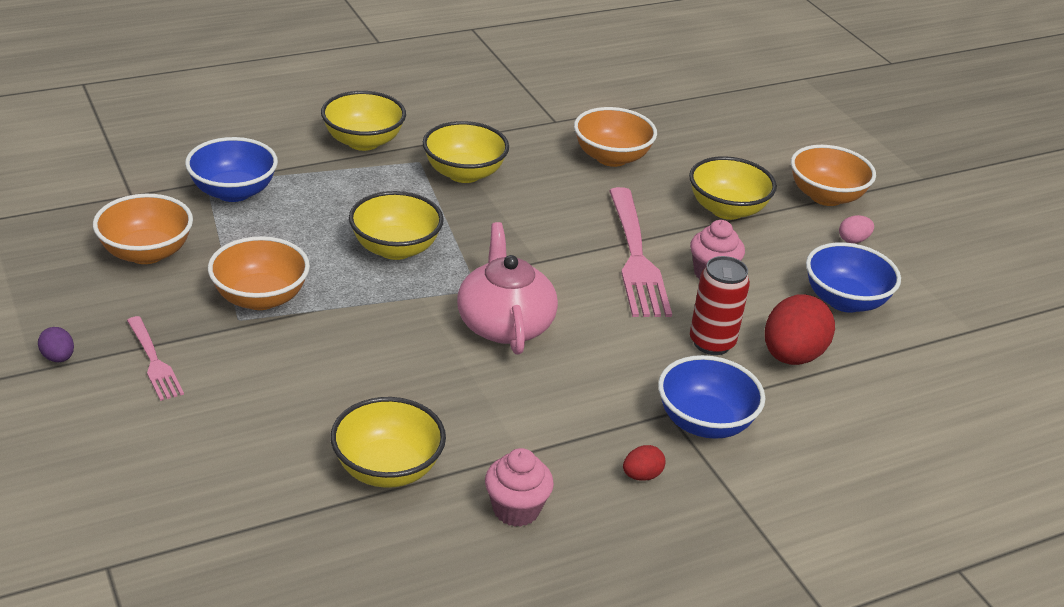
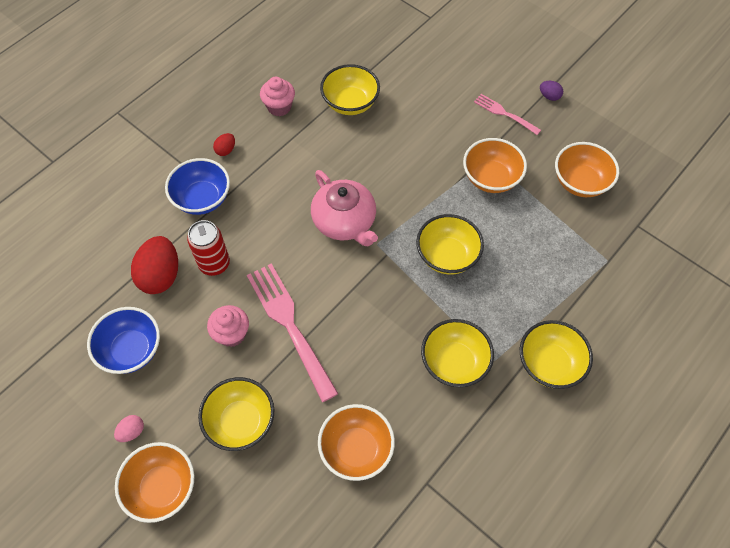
camera: 160 degrees right, 25 degrees up
(233, 192) = (583, 259): blue bowl -> none

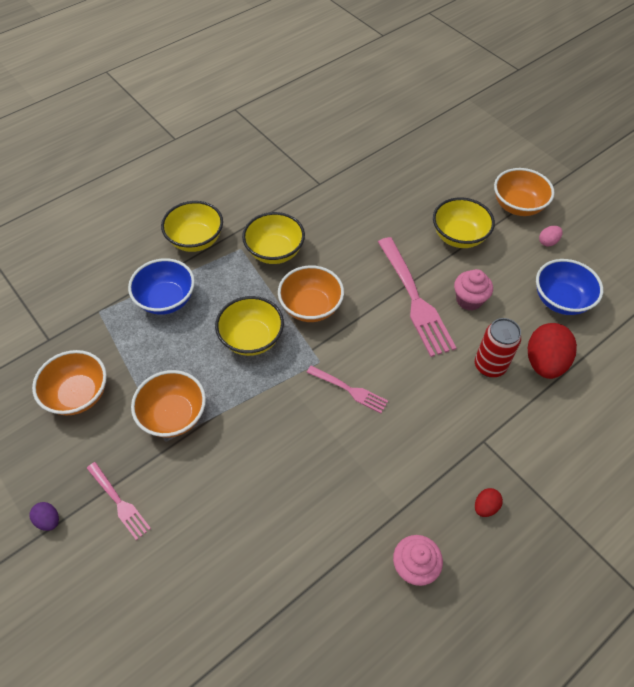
camera: 170 degrees left, 5 degrees down
(202, 199) = (509, 442): blue bowl -> blue bowl (166, 299)
(345, 222) = (349, 390): pink teapot -> pink fork
(350, 103) = (315, 556): yellow bowl -> none
(356, 449) = (368, 208): orange bowl -> orange bowl (311, 307)

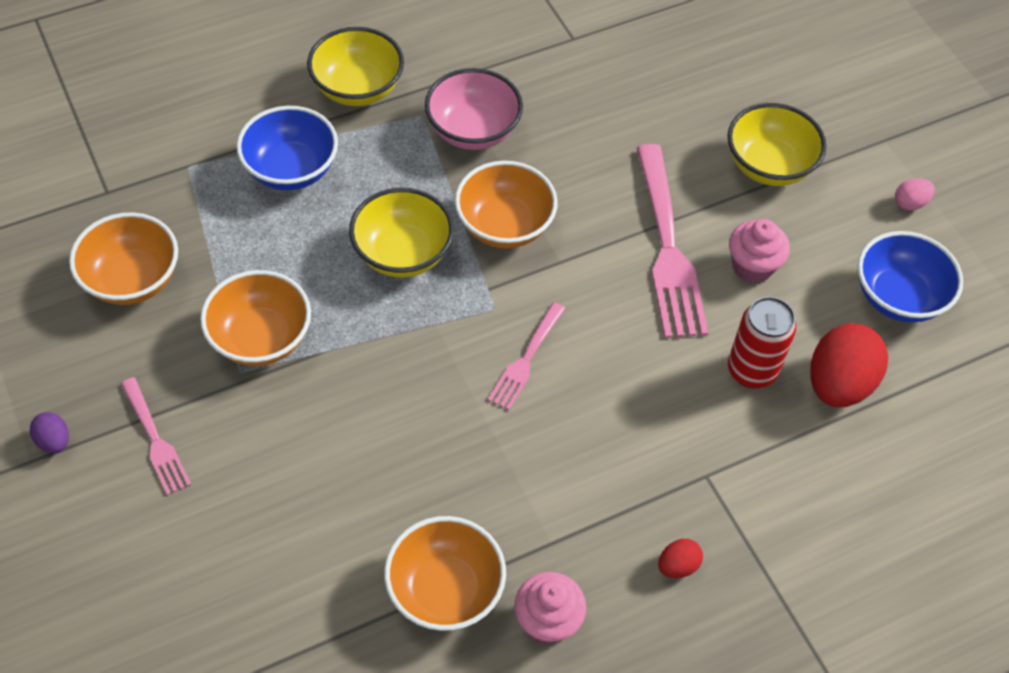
camera: 10 degrees right, 0 degrees up
(275, 251) = (473, 131): yellow bowl -> pink bowl
(349, 390) = (526, 358): pink fork -> pink fork turned 75 degrees clockwise
(517, 206) = (880, 136): orange bowl -> orange bowl (445, 590)

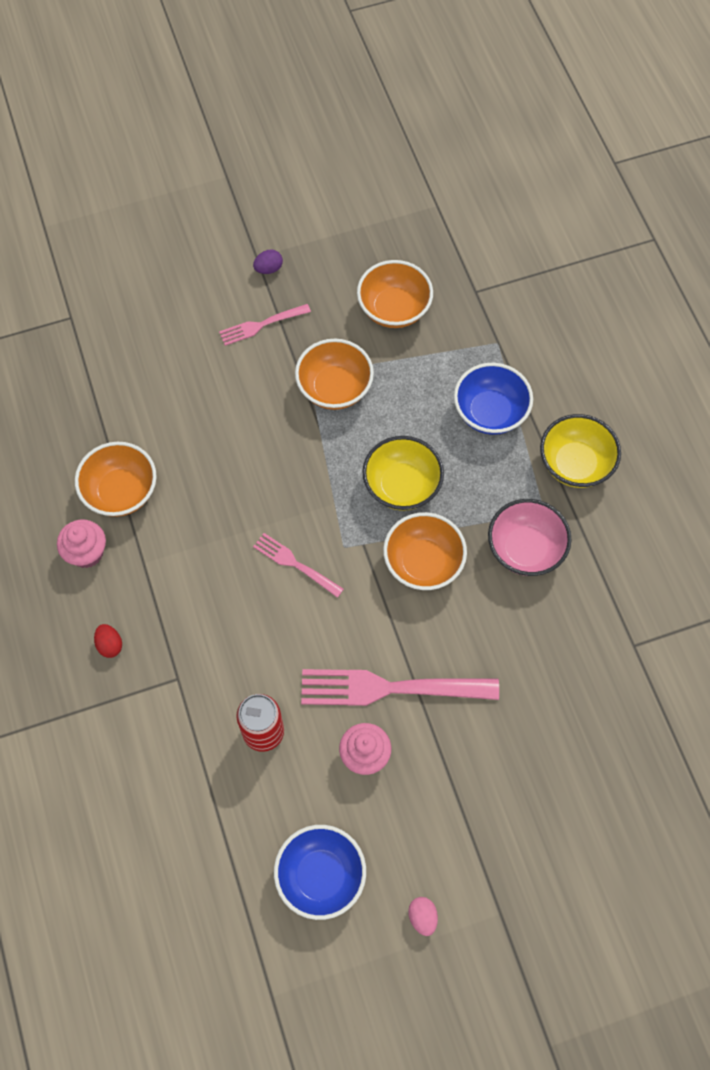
camera: 100 degrees right, 10 degrees up
(769, 166) = (474, 794): yellow bowl -> none
(838, 384) = (241, 800): red egg -> none

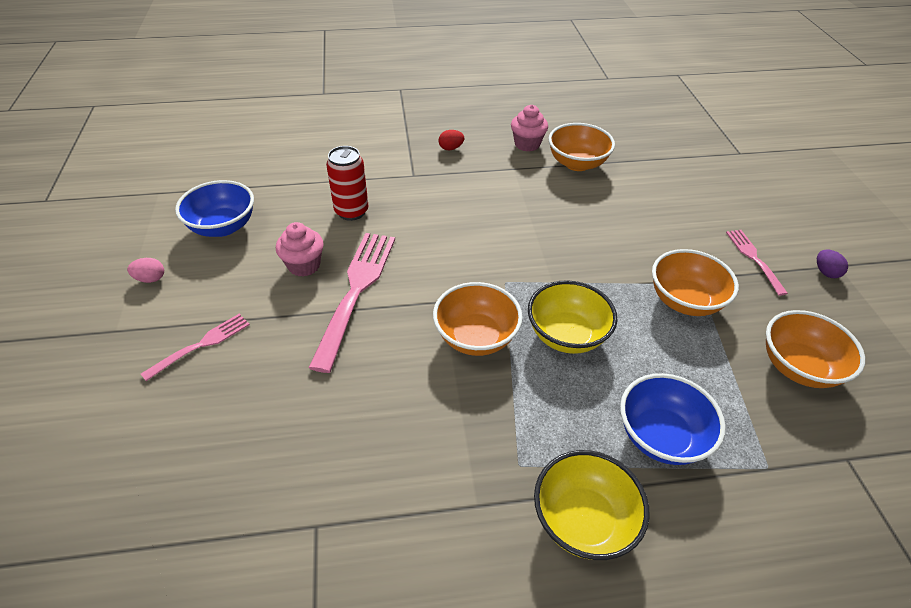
camera: 100 degrees right, 20 degrees down
(296, 564) = (494, 248): pink fork -> pink fork (200, 345)
(525, 549) = (472, 433): pink bowl -> none

